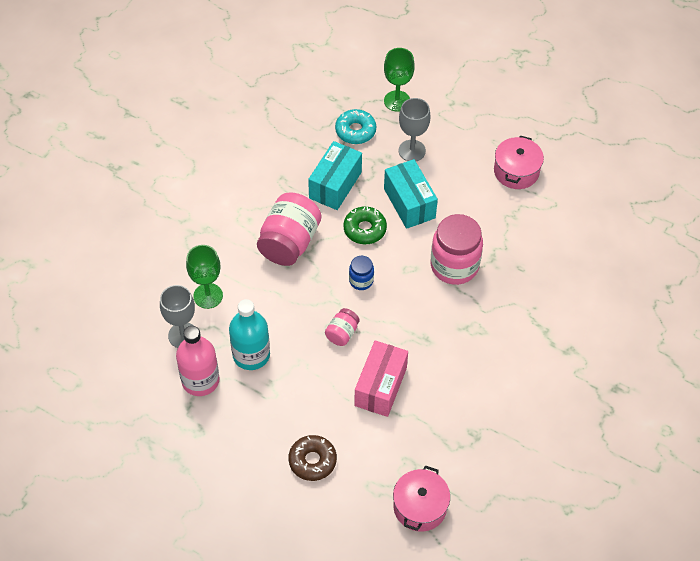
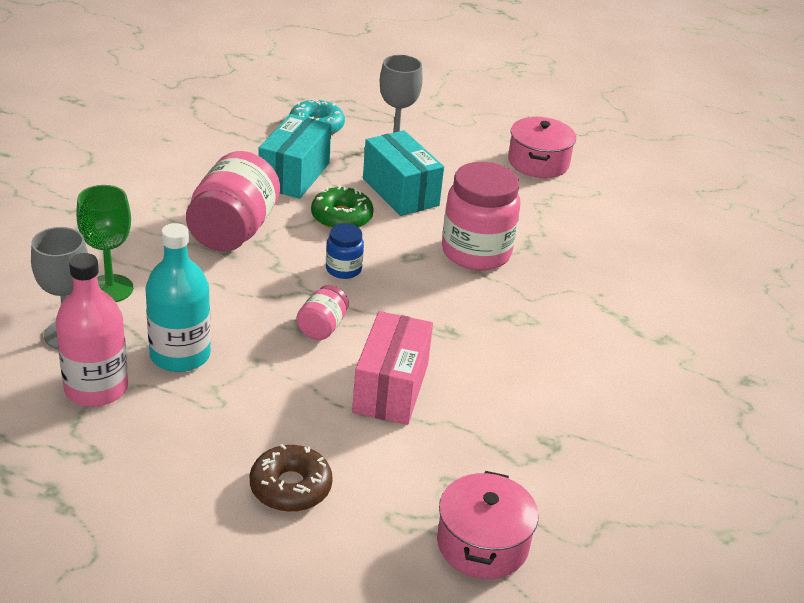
camera: 10 degrees left, 20 degrees down
(397, 101) = (368, 101): green goblet -> none

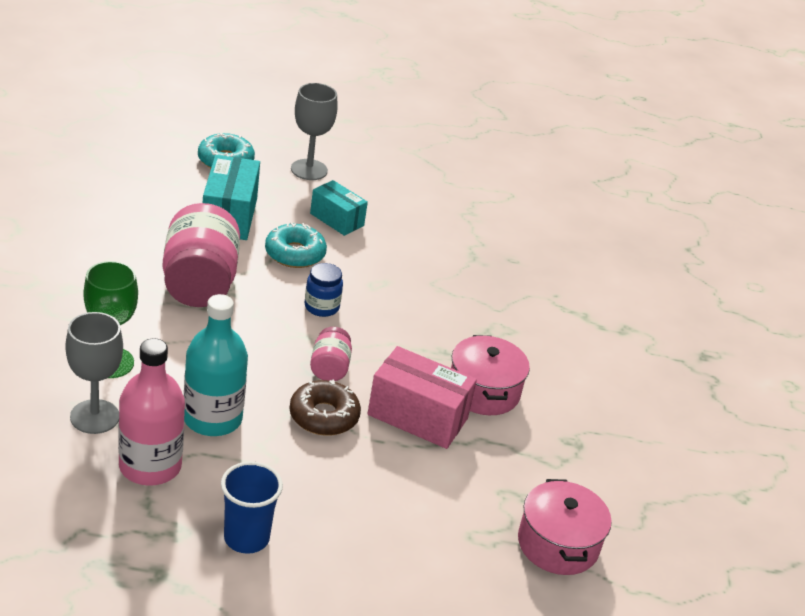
camera: 20 degrees left, 0 degrees up
(153, 473) = (246, 538): none -> blue cup
(290, 487) = (374, 526): brown donut -> brown donut (324, 416)
(341, 217) = (295, 254): green donut -> turquoise donut
(390, 388) = (417, 416): pink box -> pink box turned 60 degrees counterclockwise
(400, 192) = (337, 219): turquoise box -> turquoise box, size x0.65
(476, 252) = (432, 271): pink jar -> none
(538, 162) = (447, 172): pink pot -> pink pot (483, 391)

